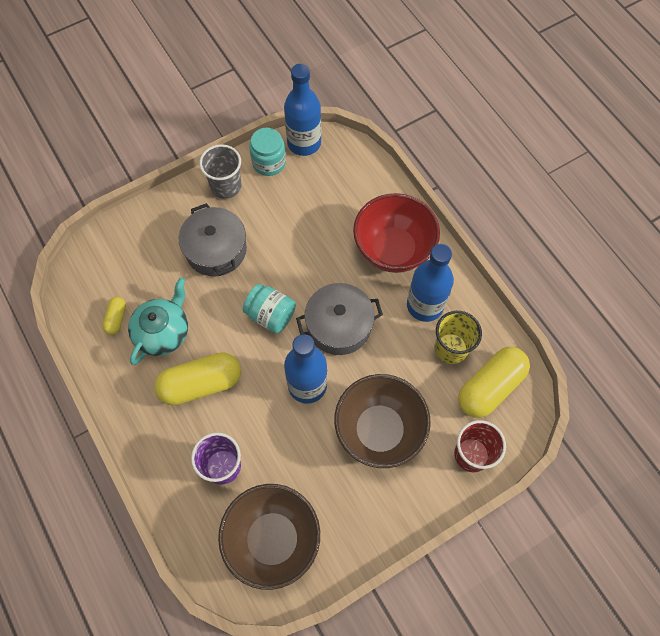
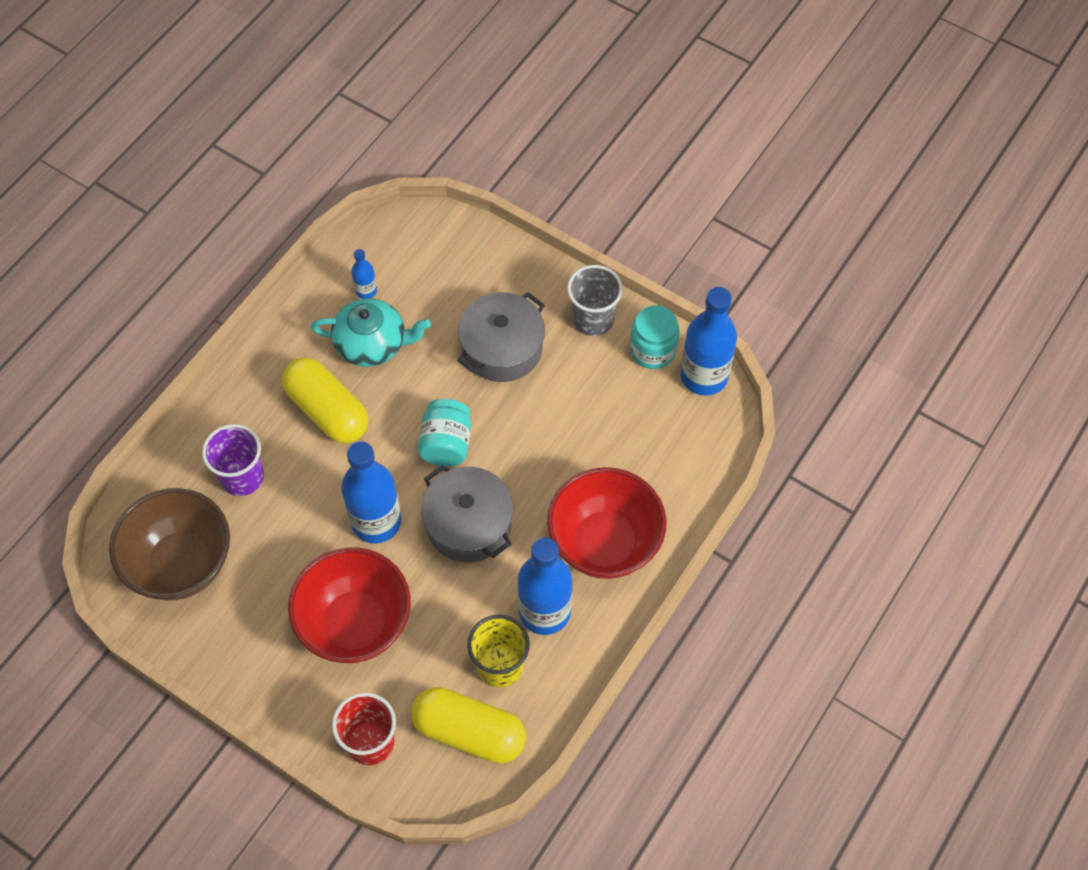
camera: 65 degrees right, 5 degrees down
(116, 318) = (366, 290): yellow capsule -> blue bottle
(379, 430) = (355, 624): brown bowl -> red bowl

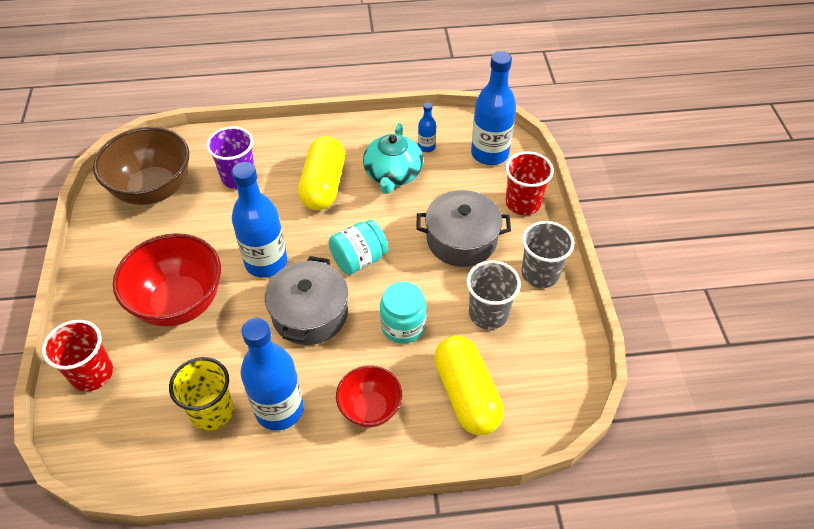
camera: 50 degrees right, 10 degrees down
(372, 343) = (393, 174): turquoise teapot -> turquoise teapot turned 45 degrees clockwise
(469, 732) = (142, 430): yellow capsule -> yellow capsule (466, 395)
(508, 269) = (523, 203): none -> red cup
(596, 389) = (488, 314): none -> grey cup
(604, 543) = (370, 408): red bowl -> red bowl, size x0.58
(652, 350) = (557, 326): turquoise jar -> turquoise jar (403, 325)
(704, 376) = (573, 374): blue bottle -> blue bottle (489, 154)

